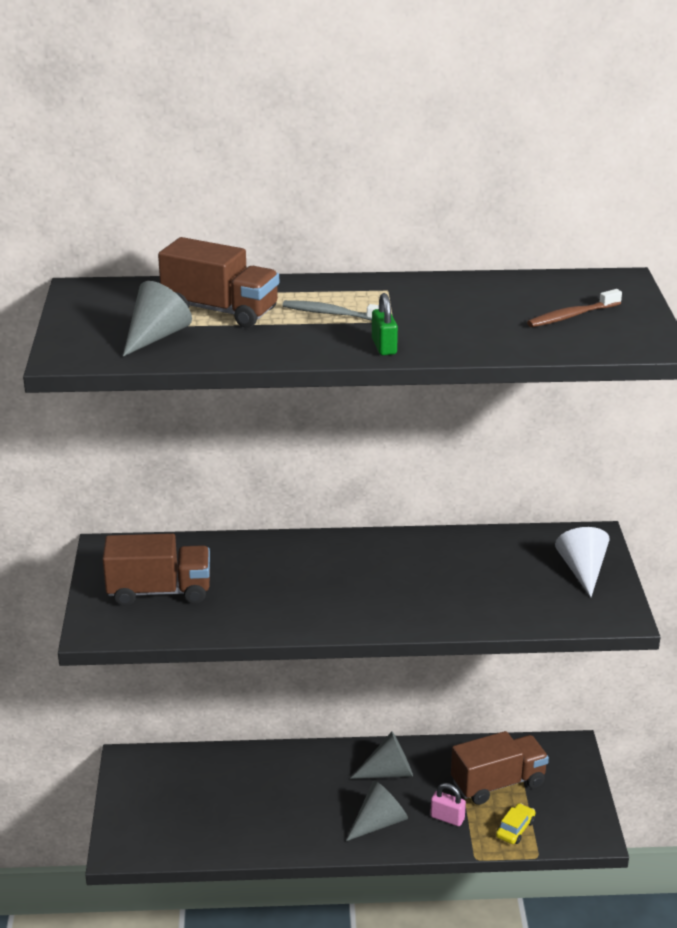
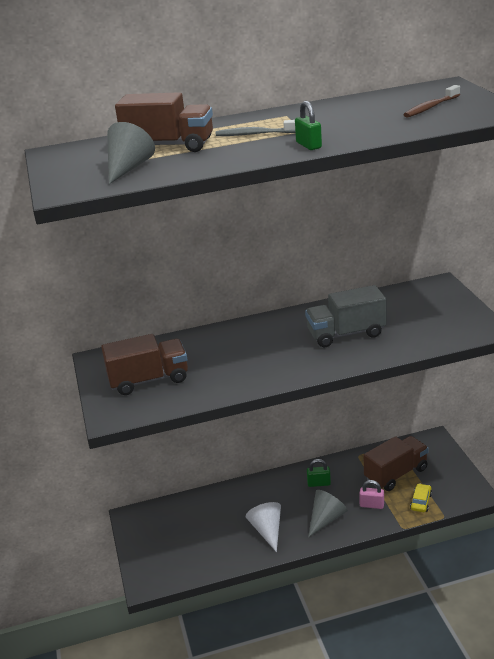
camera: 10 degrees left, 0 degrees up
(388, 772) = (319, 483): grey cone -> green padlock
(433, 582) = (346, 334): none -> grey truck
(582, 571) = (444, 306): white cone -> white cone (267, 530)

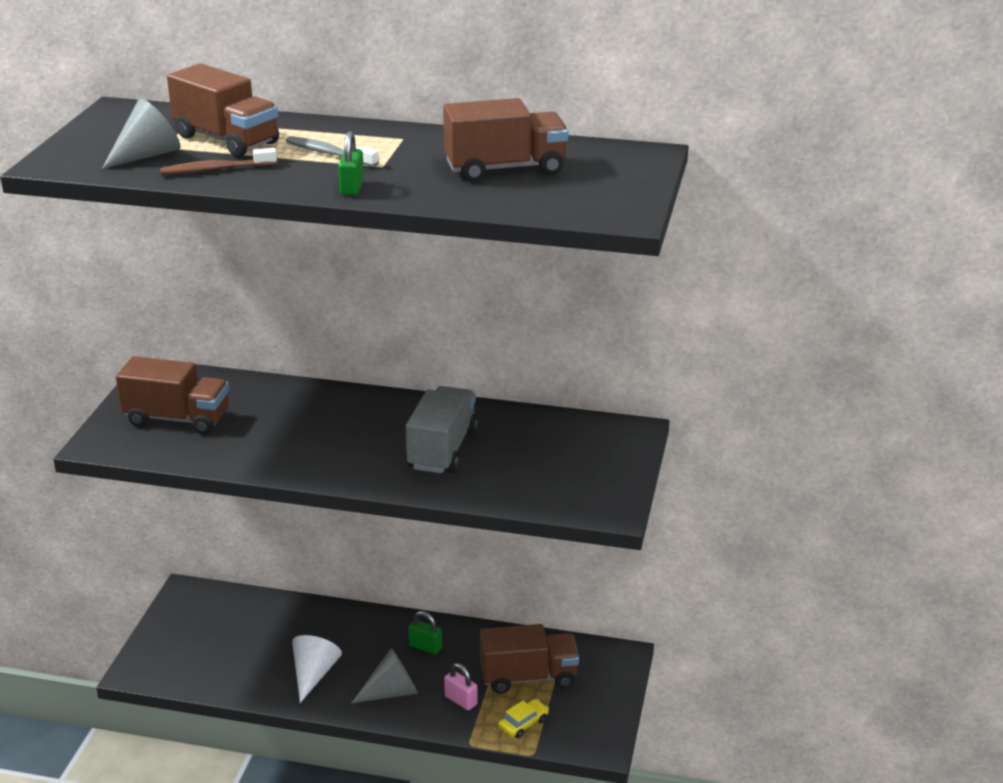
camera: 25 degrees right, 0 degrees up
(346, 334) = (442, 449): grey truck -> grey truck turned 90 degrees clockwise
(383, 111) = (505, 169): none -> brown truck
(430, 107) = (564, 181): brown toothbrush -> brown toothbrush (215, 170)

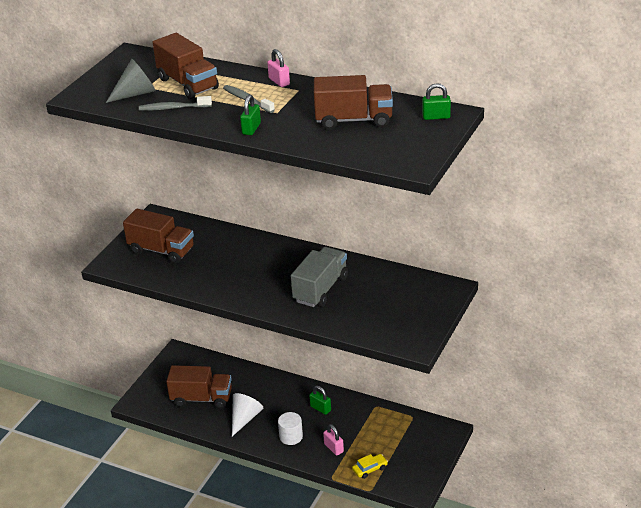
camera: 15 degrees right, 5 degrees up
(215, 170) = (173, 108): brown toothbrush -> grey toothbrush
(368, 130) = (279, 82): none -> pink padlock
(391, 692) = (291, 437): grey cone -> white cylinder
(528, 677) = (382, 438): brown truck -> brown truck (201, 398)
(625, 158) = (436, 117): none -> green padlock

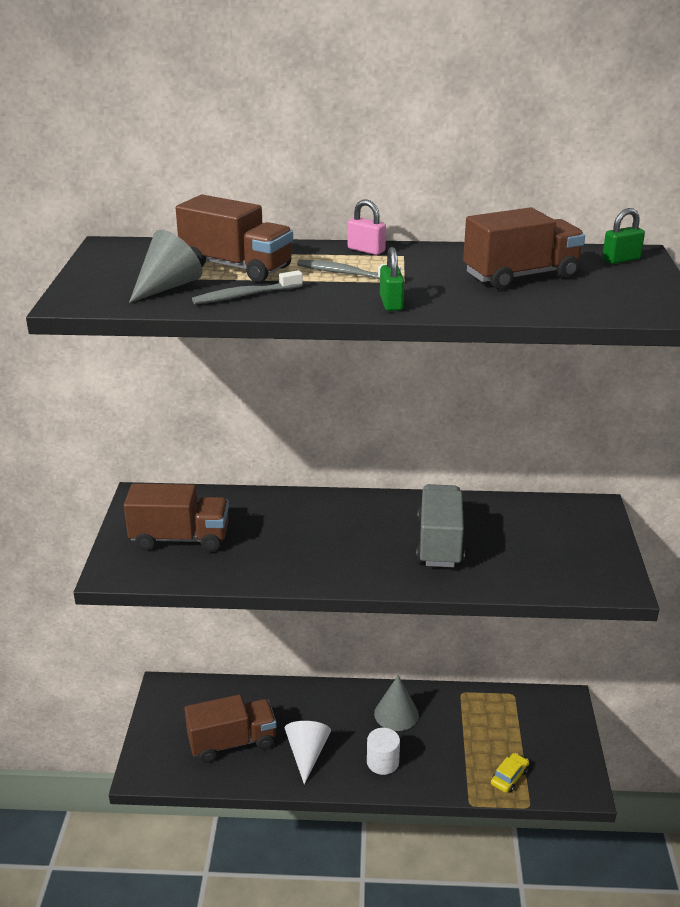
camera: 25 degrees left, 5 degrees down
(320, 408) = (396, 714): green padlock -> grey cone
(333, 448) = (446, 762): pink padlock -> none

